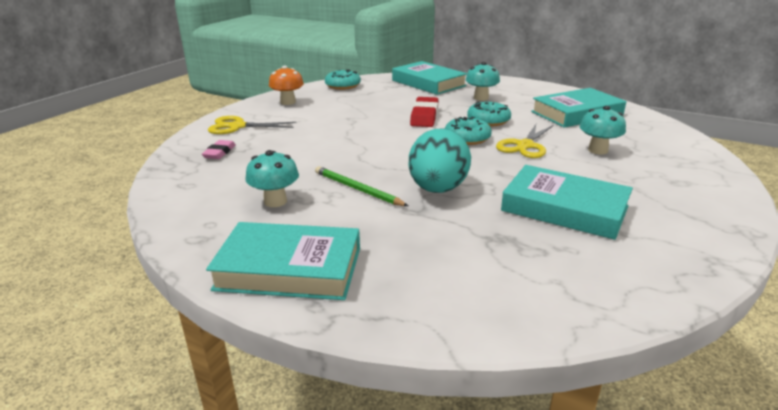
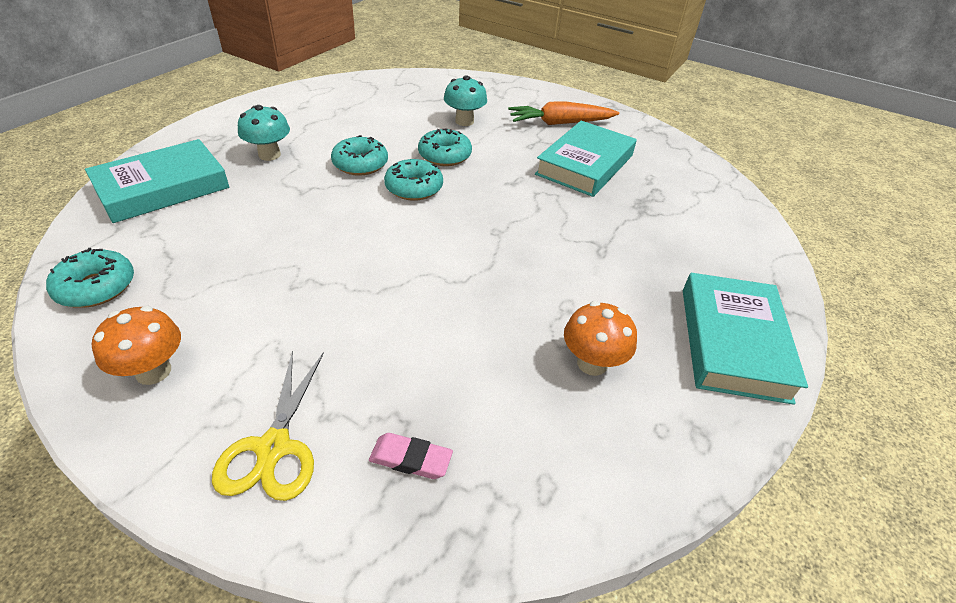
camera: 90 degrees left, 15 degrees up
(275, 201) = (592, 363): turquoise mushroom -> orange mushroom
(357, 189) = (553, 287): green pencil -> none
(424, 116) = (321, 210): red eraser -> none
(438, 189) = (551, 227): turquoise egg -> none
(525, 145) = (444, 156): yellow scissors -> turquoise donut
(576, 113) = (360, 108): turquoise book -> none
(651, 197) = (560, 123): none -> orange carrot

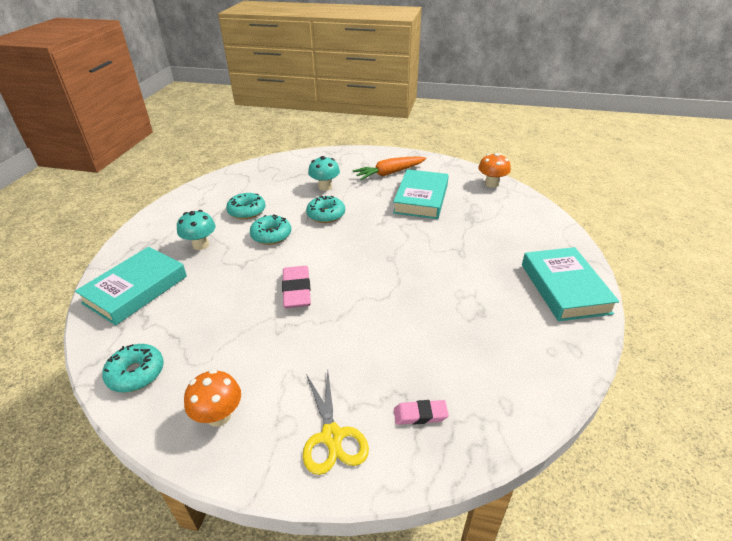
camera: 15 degrees left, 5 degrees down
(349, 240) = (296, 290): none -> pink eraser
(414, 188) = (318, 243): turquoise donut -> turquoise donut (247, 211)
(592, 363) = (493, 324): orange mushroom -> orange mushroom (491, 184)

